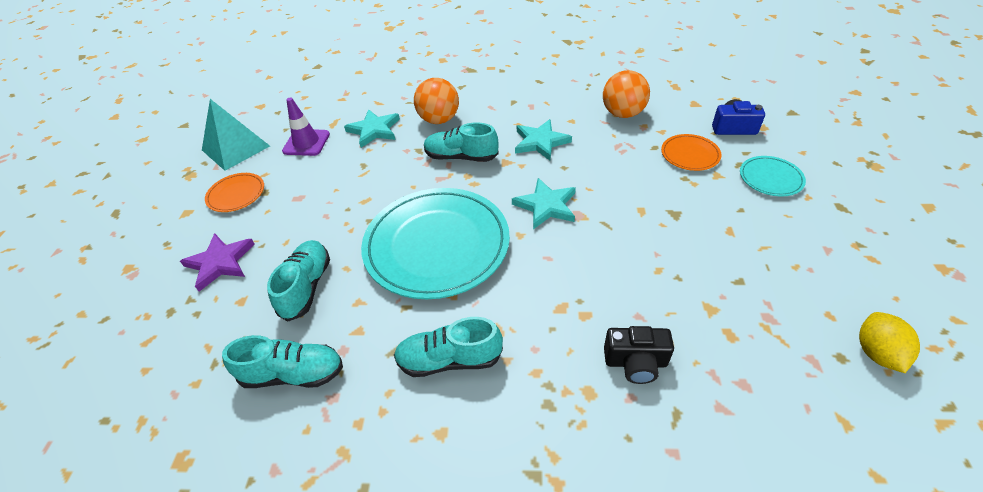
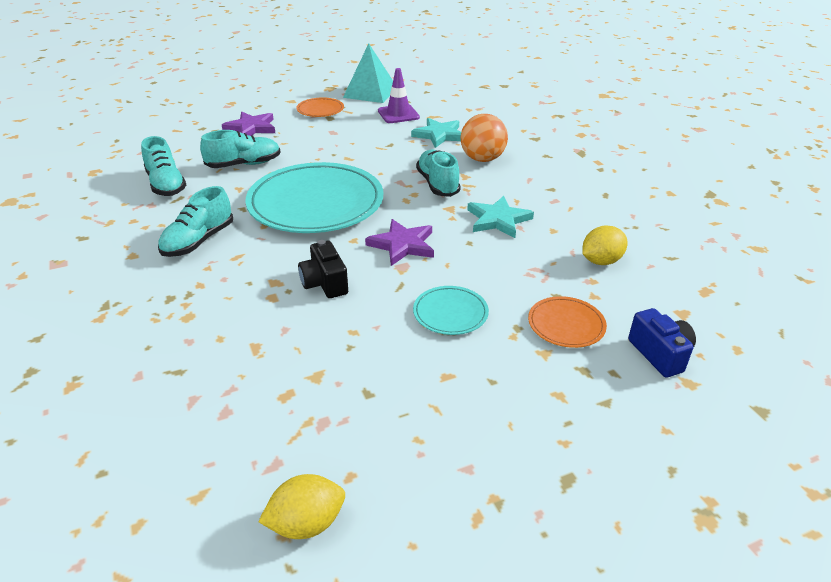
camera: 60 degrees right, 10 degrees down
(449, 360) = (198, 241): turquoise shoe -> turquoise shoe turned 120 degrees counterclockwise
(546, 206) = (402, 245): turquoise star -> purple star
(623, 114) = (601, 261): orange ball -> yellow lemon
(635, 362) = (228, 337): black camera -> black camera (324, 283)
(770, 178) = (576, 401): turquoise plate -> turquoise plate (450, 313)

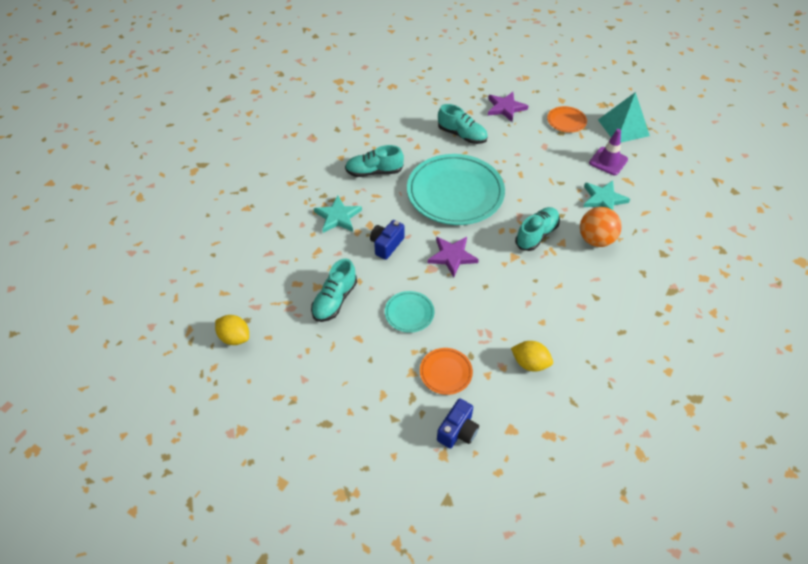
camera: 55 degrees right, 15 degrees up
(166, 185) = (409, 121): turquoise shoe -> turquoise shoe (334, 300)
(324, 283) = (386, 245): black camera -> blue camera
(498, 220) = (525, 287): turquoise star -> turquoise star (338, 217)

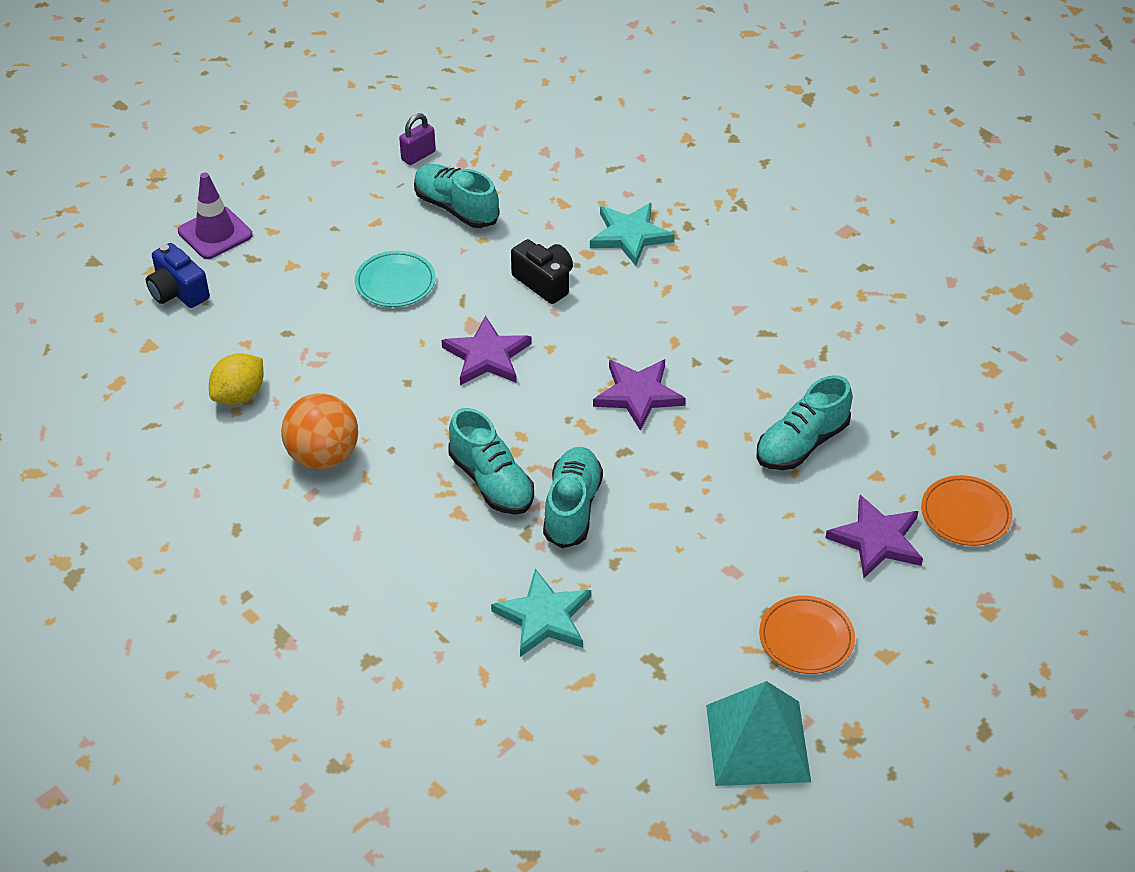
camera: 105 degrees right, 5 degrees down
(235, 337) = (435, 107): yellow lemon -> none
(288, 333) = (418, 155): none -> purple padlock
(374, 172) = (728, 297): turquoise shoe -> turquoise shoe (572, 508)
(386, 245) = (544, 282): blue camera -> black camera
(445, 372) = (273, 300): orange plate -> orange plate (965, 514)
(455, 193) = (638, 395): turquoise plate -> purple star
(595, 240) = (445, 565): orange ball -> orange ball (323, 456)
(608, 161) = (652, 668): purple traffic cone -> purple traffic cone (215, 233)

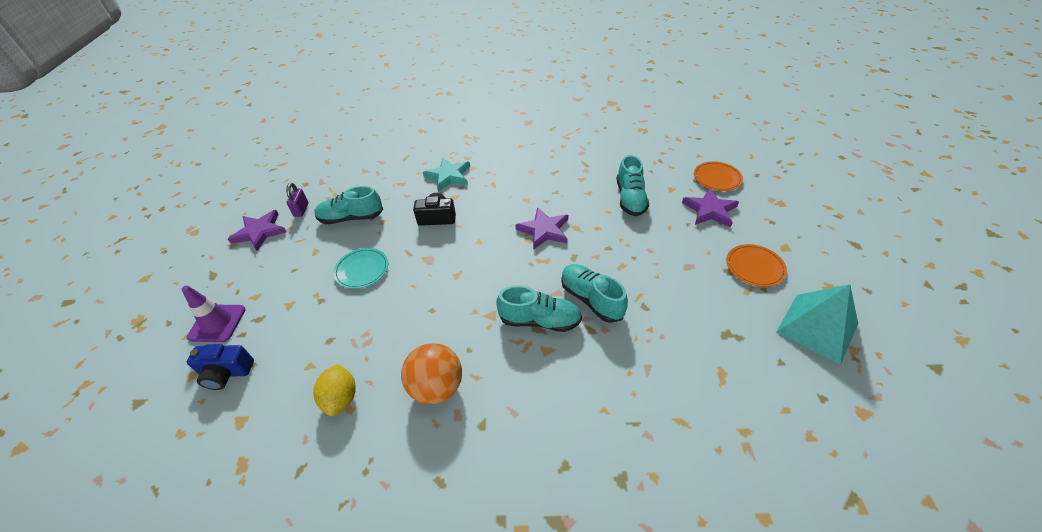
camera: 45 degrees left, 0 degrees up
(487, 356) = (455, 267): purple star -> purple star (260, 232)
(544, 617) = (659, 362): turquoise star -> none

